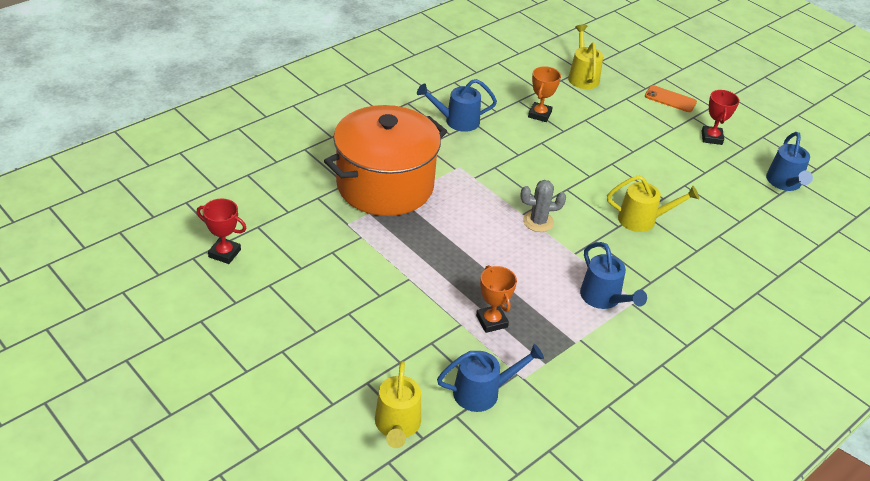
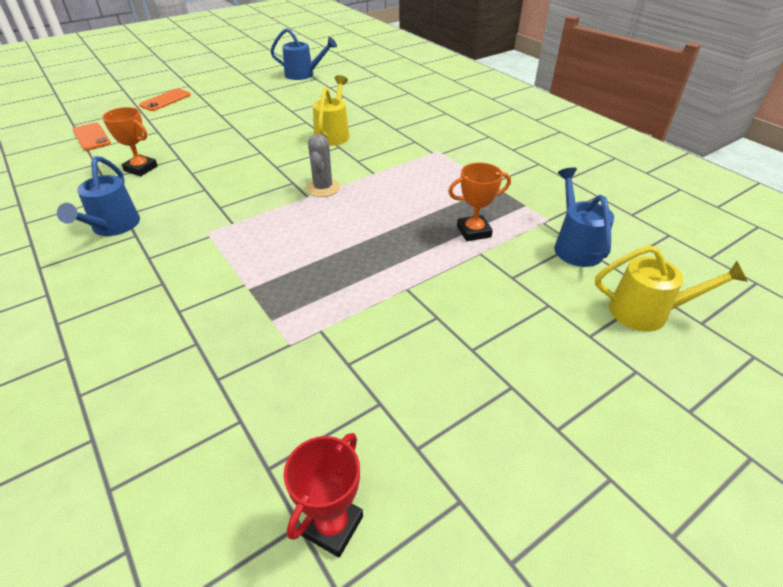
camera: 80 degrees left, 0 degrees up
(385, 185) = (217, 300): orange pot -> none
(582, 76) = (91, 137): yellow watering can -> orange phone
(604, 299) = (437, 165): blue watering can -> none
(711, 138) = (232, 91): red trophy -> none

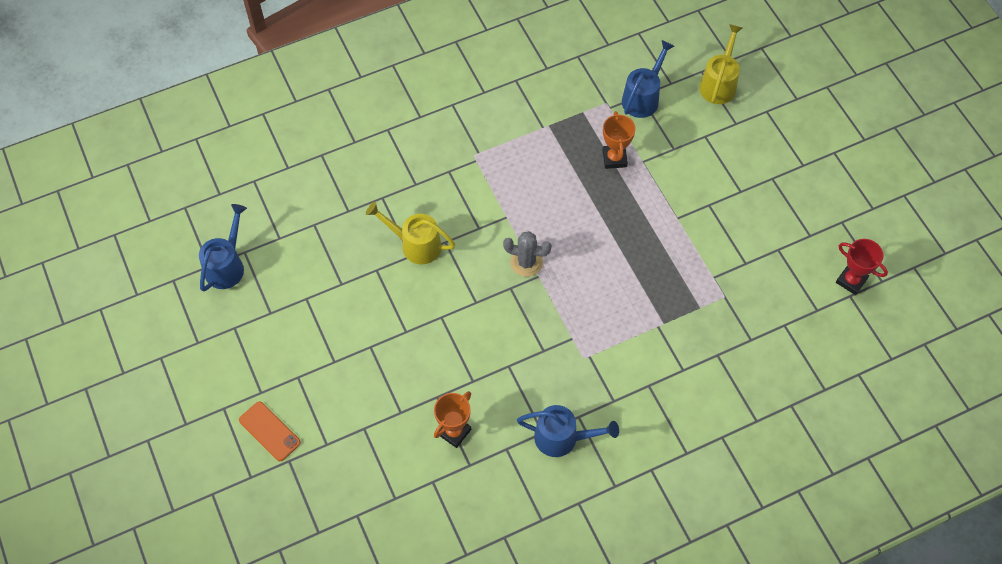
camera: 80 degrees left, 20 degrees up
(91, 137) = (362, 500): orange phone -> none
(575, 246) = (643, 97): blue watering can -> blue watering can turned 120 degrees clockwise

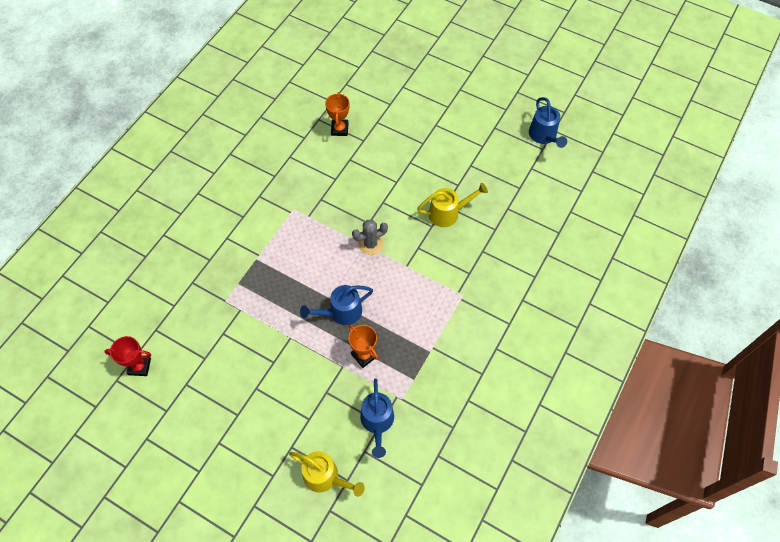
camera: 145 degrees right, 0 degrees up
(269, 431) = (437, 75): orange phone -> none
(563, 438) = (276, 160): blue watering can -> blue watering can (341, 312)
(719, 83) = (326, 477): yellow watering can -> yellow watering can turned 45 degrees counterclockwise

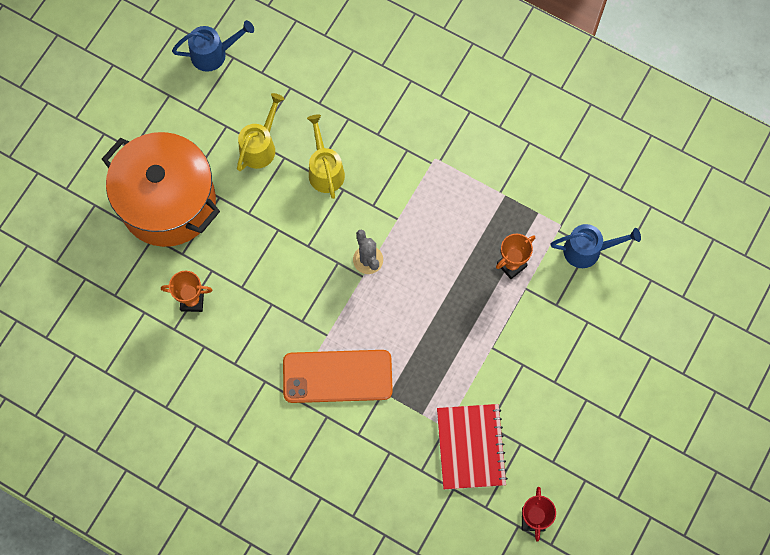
camera: 90 degrees left, 10 degrees up
(206, 319) = (471, 447): none -> red notebook
(274, 223) = (337, 376): none -> orange phone
(326, 477) = (649, 301): yellow watering can -> yellow watering can (260, 146)
(341, 312) = (459, 292): blue watering can -> none
(417, 112) = (168, 202): none -> orange pot

